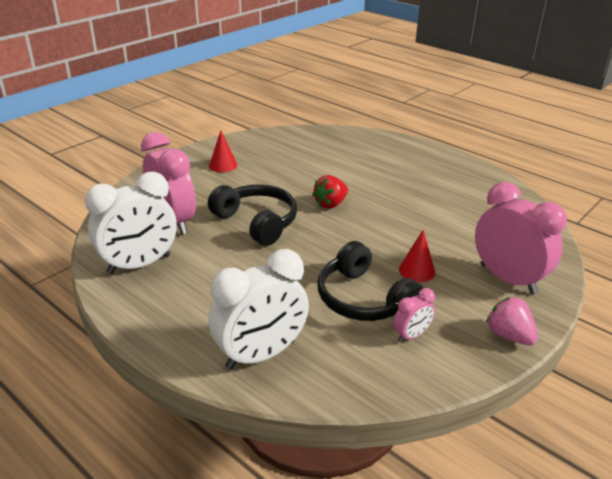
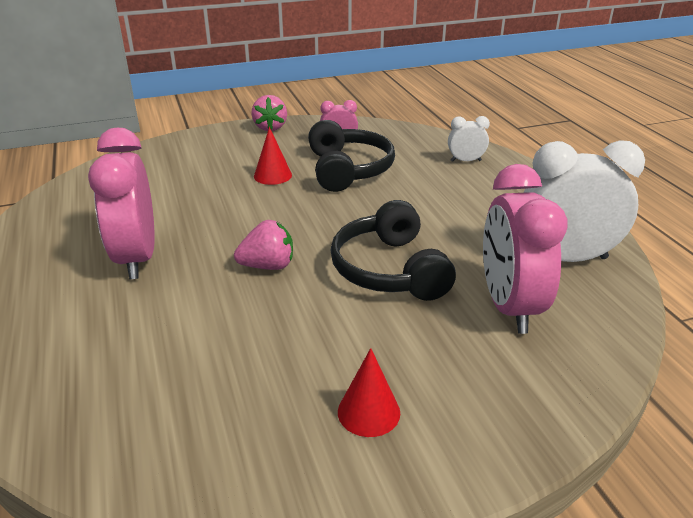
camera: 150 degrees left, 0 degrees up
(261, 355) = (465, 161): white clock -> white clock, size x0.48
(330, 204) = (268, 266): red strawberry -> pink strawberry
(507, 279) = (208, 151): pink clock -> pink clock (137, 258)

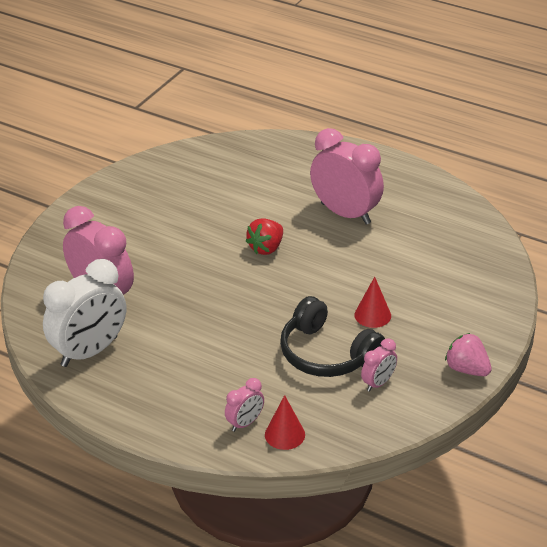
camera: 140 degrees right, 5 degrees up
(268, 266) = (266, 248): pink strawberry -> red strawberry
(368, 412) = (127, 212): red cone -> red cone (284, 434)
(389, 270) = (193, 283): black headphones -> none
(465, 161) = (245, 423): white clock -> pink clock

